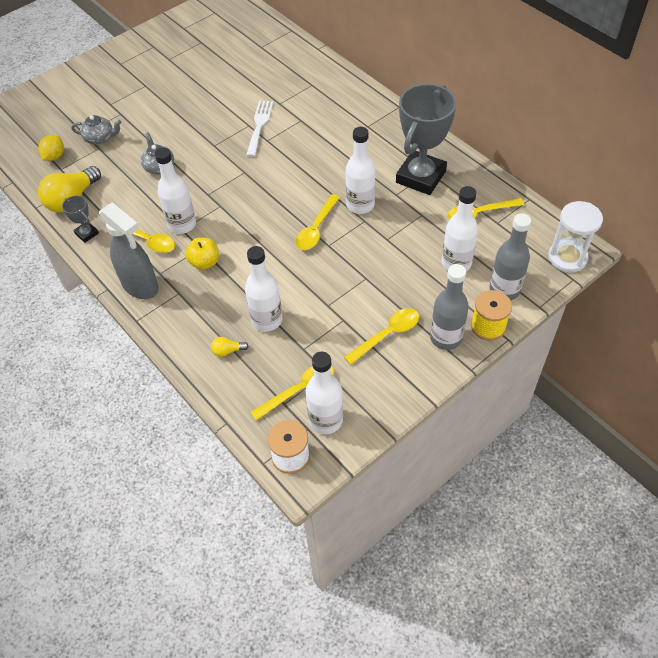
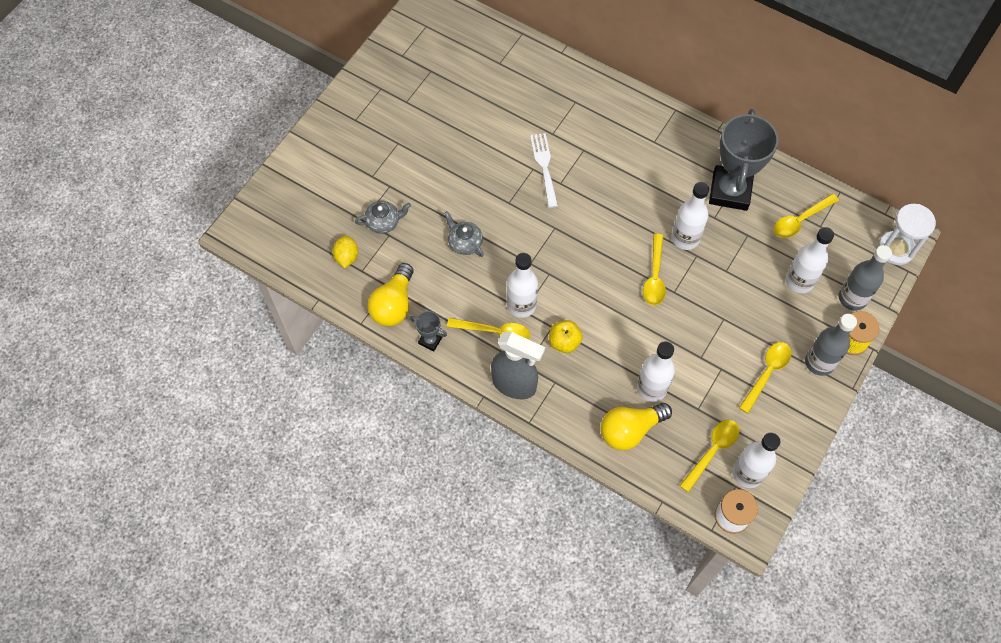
camera: 20 degrees left, 10 degrees up
(227, 351) = (630, 430): yellow light bulb -> yellow light bulb, size x2.23

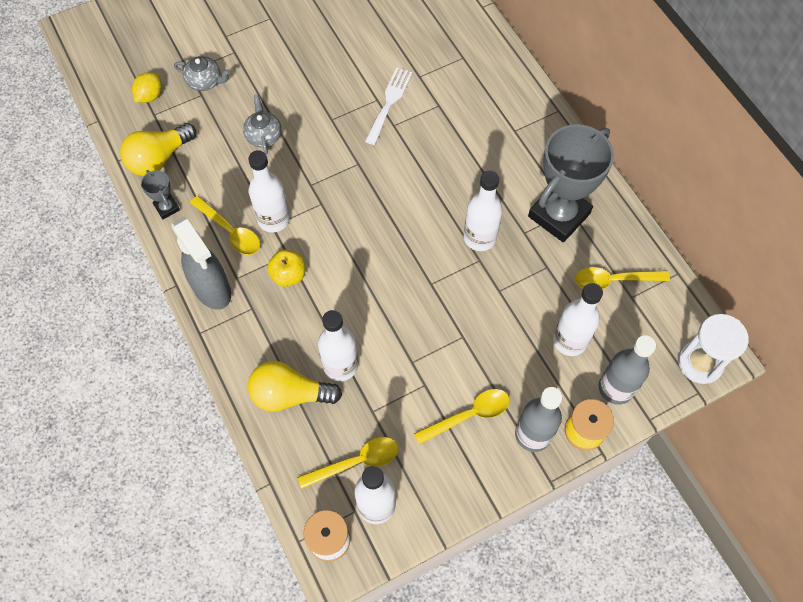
camera: 30 degrees right, 0 degrees up
(654, 276) = (422, 259): yellow spoon -> none

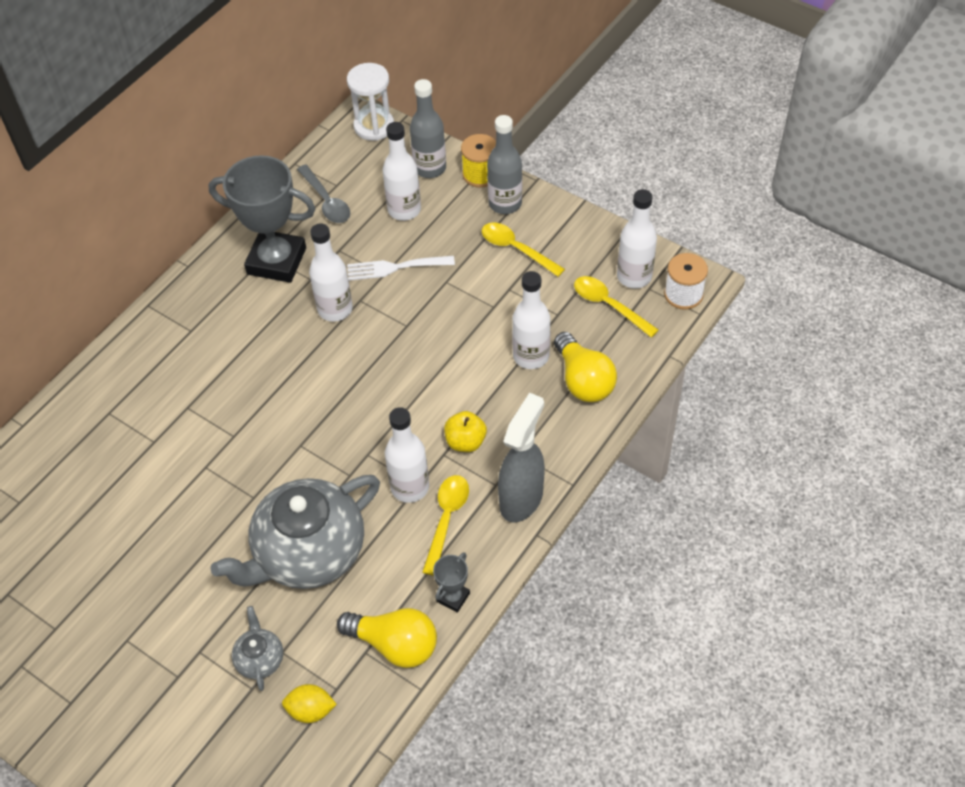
camera: 115 degrees left, 10 degrees down
(263, 135) = (308, 552): grey teapot -> grey teapot, size x2.33
(389, 102) = (204, 453): white fork -> white fork (395, 268)
(613, 280) = (326, 201): yellow spoon -> grey spoon

